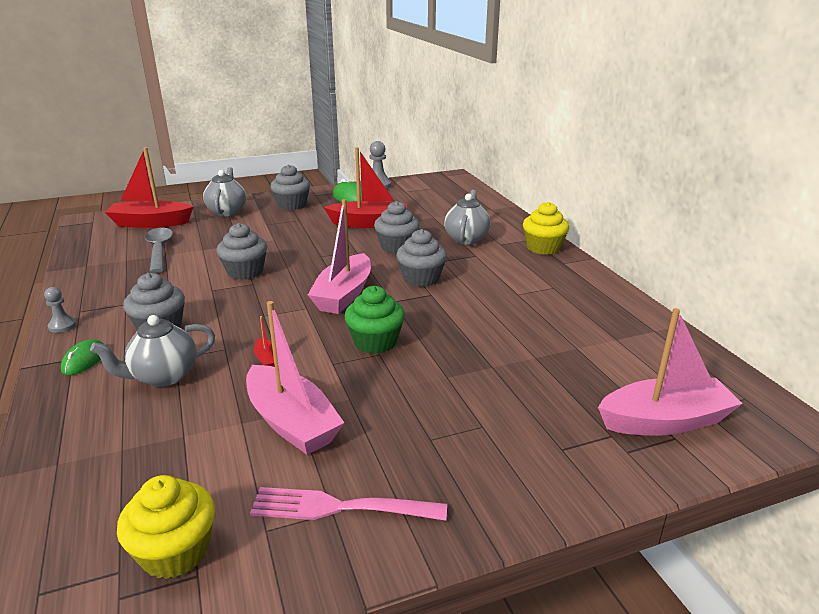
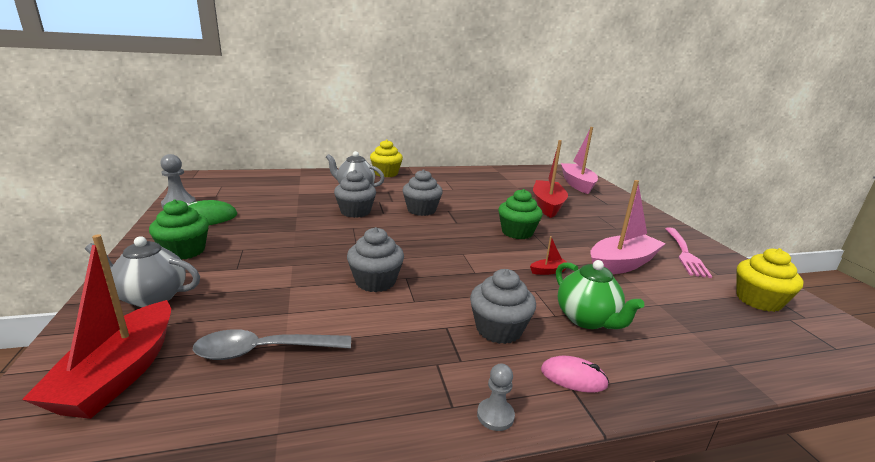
camera: 85 degrees left, 5 degrees down
(84, 360) = (573, 377): green mouse -> pink mouse
(163, 376) = (587, 319): grey teapot -> green teapot
(292, 205) = (184, 251): grey cupcake -> green cupcake
(344, 295) = (442, 238): pink boat -> none
(369, 223) = (290, 217): red boat -> red boat (547, 205)

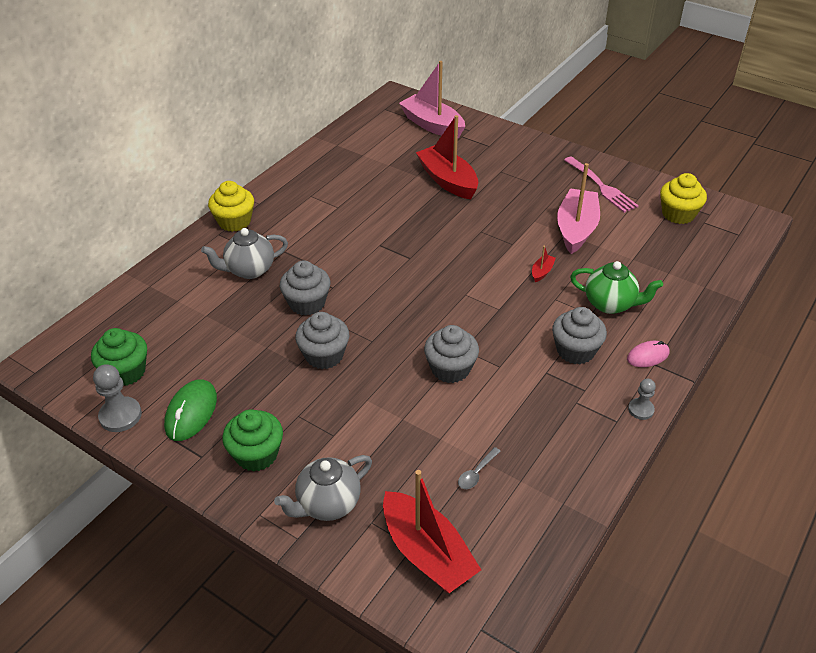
camera: 40 degrees left, 20 degrees up
(263, 351) = (476, 473): grey spoon -> grey spoon, size x0.51
(421, 210) = (358, 260): grey cupcake -> grey cupcake (324, 355)
(517, 232) = (470, 239): green cupcake -> green cupcake (126, 372)

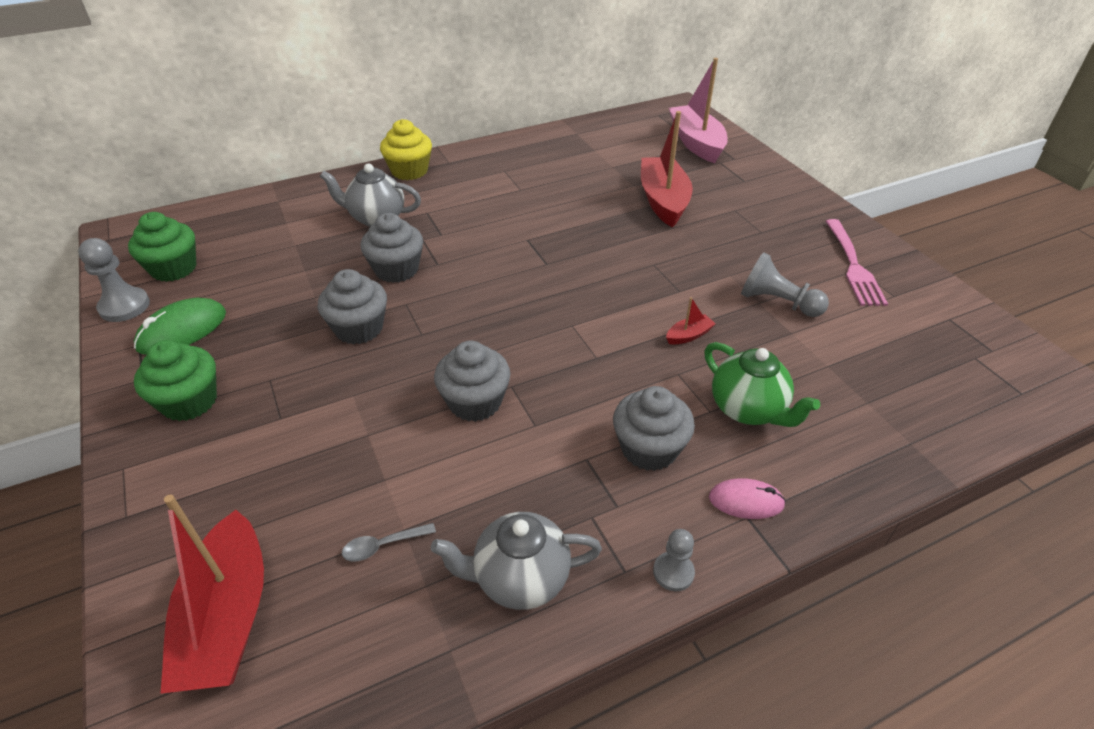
camera: 30 degrees right, 0 degrees up
(328, 504) = (194, 493): grey teapot -> grey teapot (520, 578)
(576, 229) = (777, 302): pink boat -> grey pawn
(678, 214) = (941, 334): yellow cupcake -> none

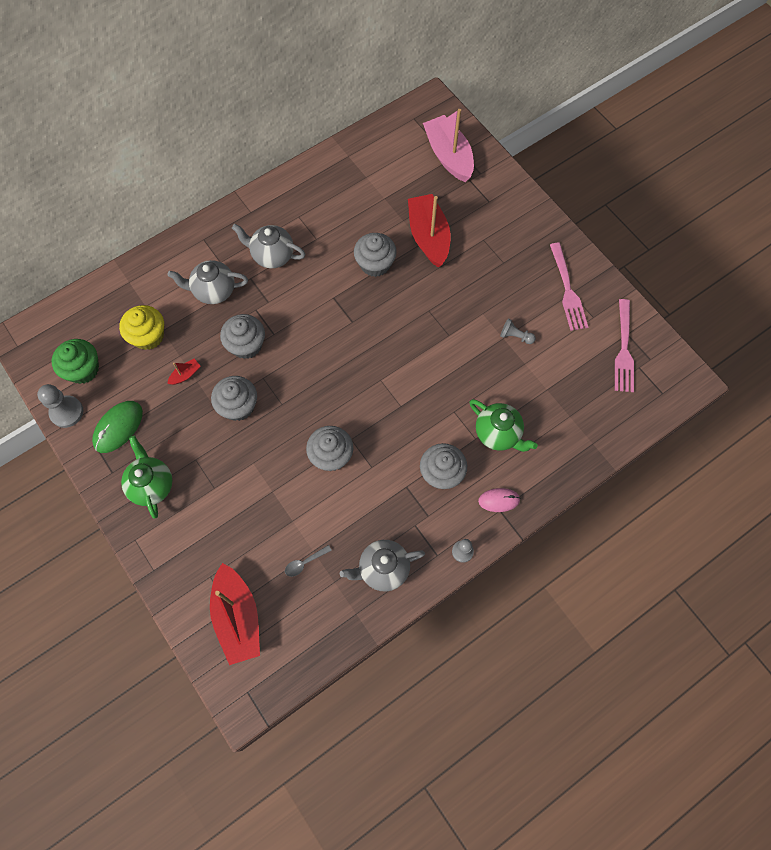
camera: 10 degrees left, 25 degrees up
(189, 401) = (151, 485): green cupcake -> green teapot
(409, 171) = (222, 228): yellow cupcake -> yellow cupcake (148, 336)
(461, 197) = (272, 255): none -> grey teapot
(589, 216) = (375, 264): none -> grey cupcake
(689, 335) = (458, 377): red boat -> red boat (185, 375)
(777, 302) = (515, 336): grey pawn -> grey pawn, size x0.62
(946, 334) = (623, 349): none -> pink fork

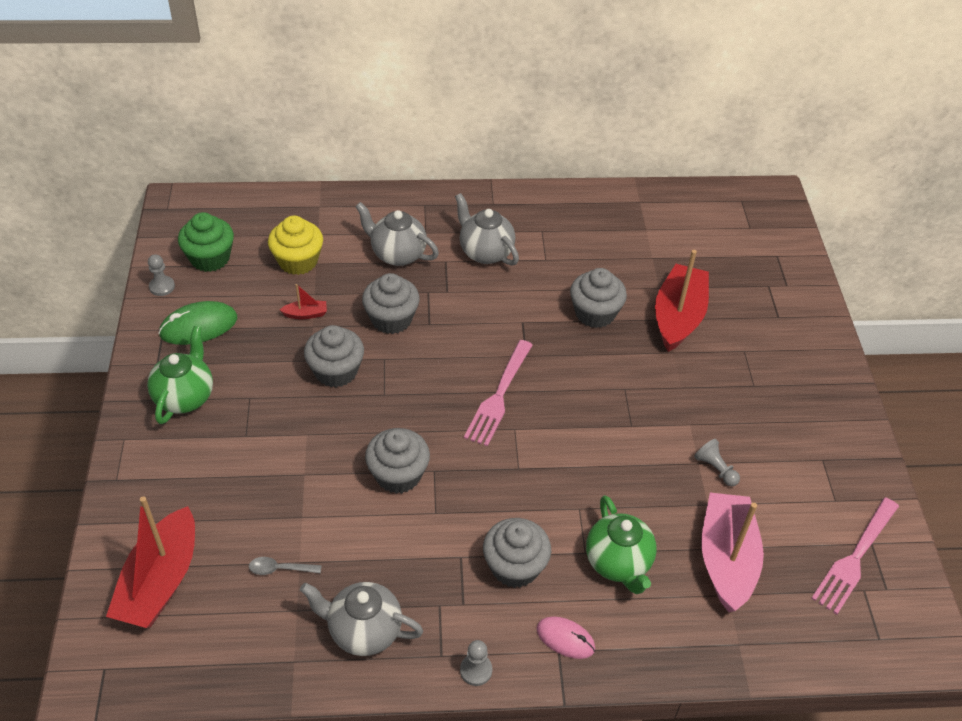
camera: 30 degrees right, 20 degrees down
(66, 412) = (162, 287): grey pawn -> grey pawn, size x0.62
(448, 156) = (759, 252): pink boat -> pink boat (726, 559)
(567, 289) = (819, 453): pink fork -> pink fork (499, 395)

